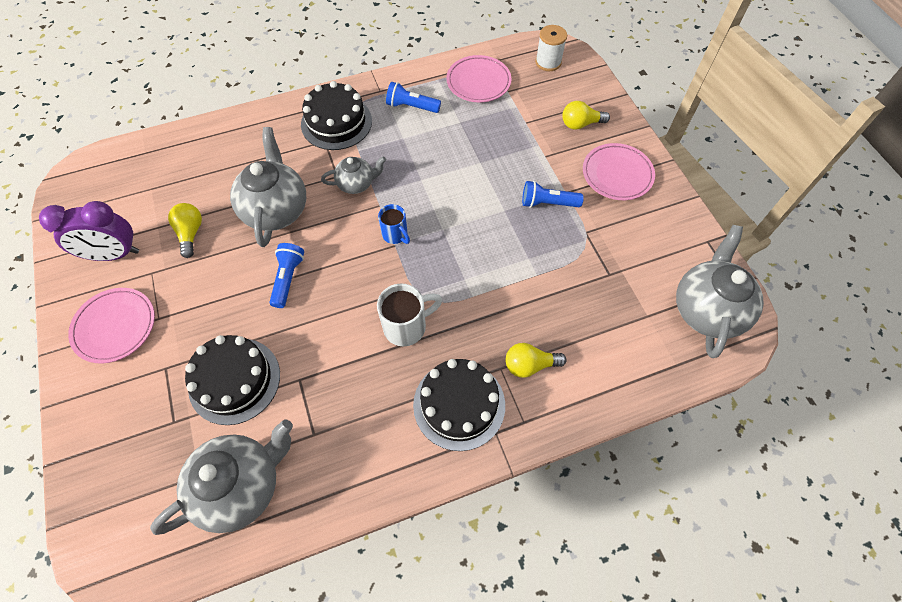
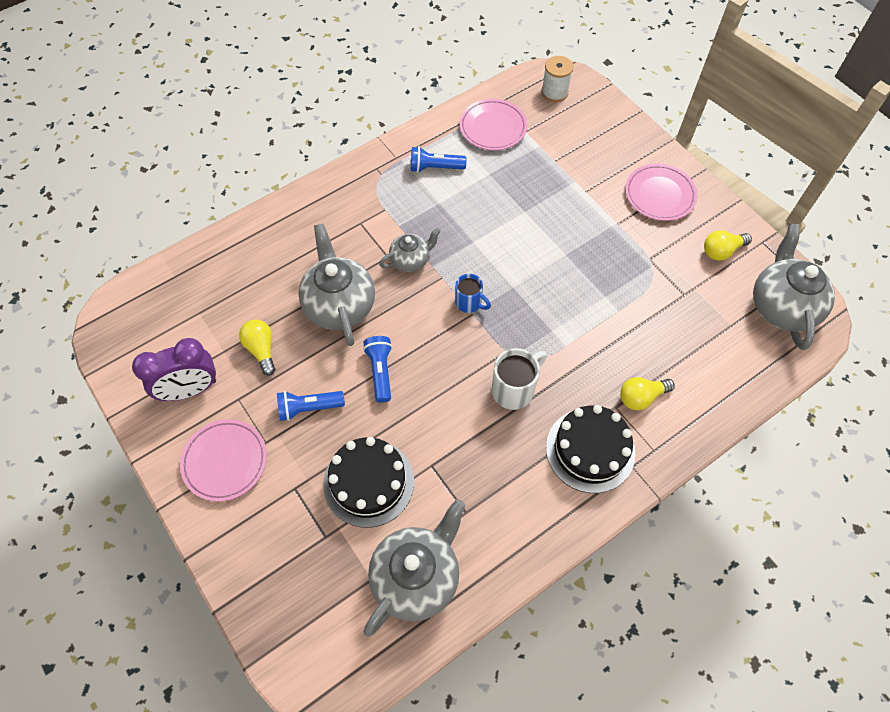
camera: 15 degrees left, 0 degrees up
(336, 122) = (364, 201): black cake -> none
(548, 203) = (604, 238): blue flashlight -> blue flashlight (309, 408)
(580, 124) = (608, 151): yellow light bulb -> yellow light bulb (721, 251)

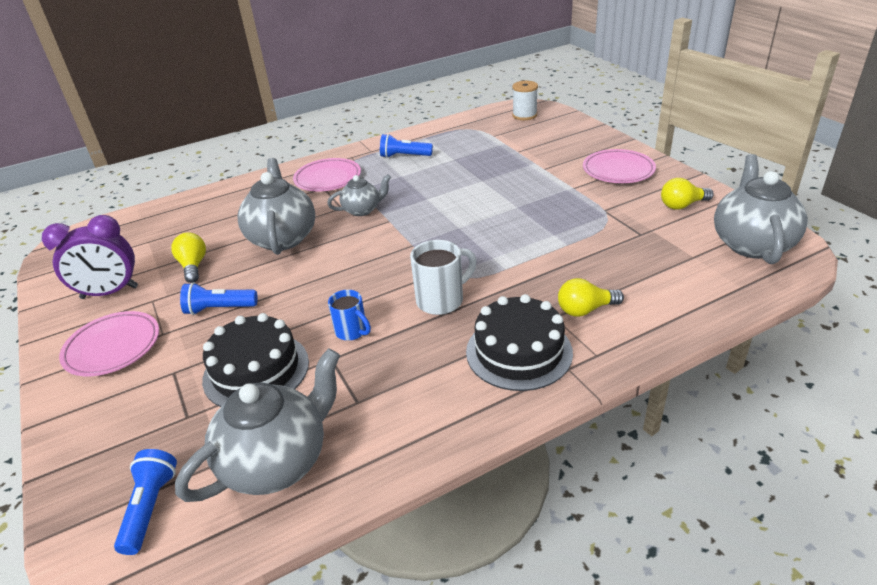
camera: 10 degrees right, 25 degrees down
(380, 372) = (304, 284): blue flashlight -> blue flashlight (150, 508)
(469, 303) = (411, 238): blue mug -> blue mug (352, 331)
(493, 128) = (464, 134): pink plate -> pink plate (328, 179)

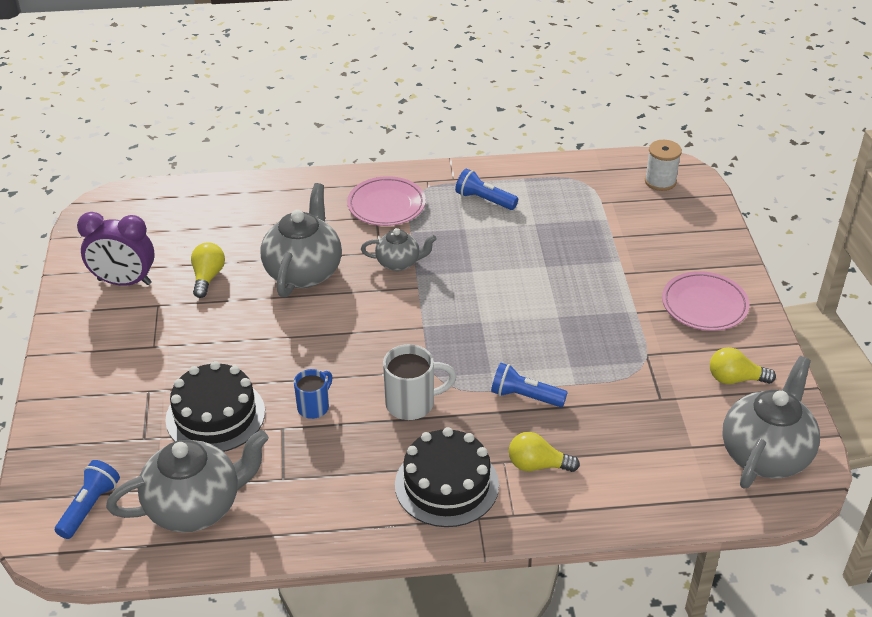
camera: 20 degrees right, 5 degrees up
(113, 347) = (108, 345): pink plate -> none
(219, 309) = (211, 337): blue flashlight -> blue flashlight (525, 396)
(352, 331) = (314, 407): blue mug -> blue mug turned 120 degrees counterclockwise

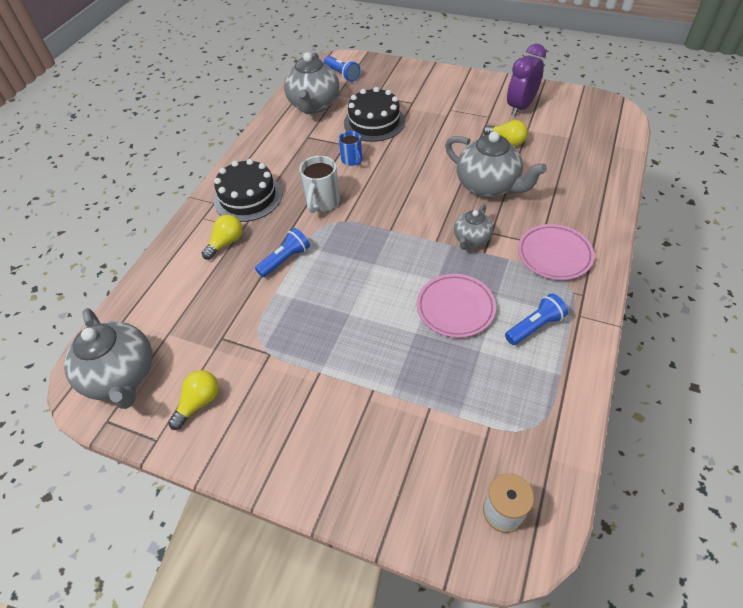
camera: 120 degrees right, 10 degrees up
(704, 305) = (292, 433): pink plate -> pink plate (455, 308)

